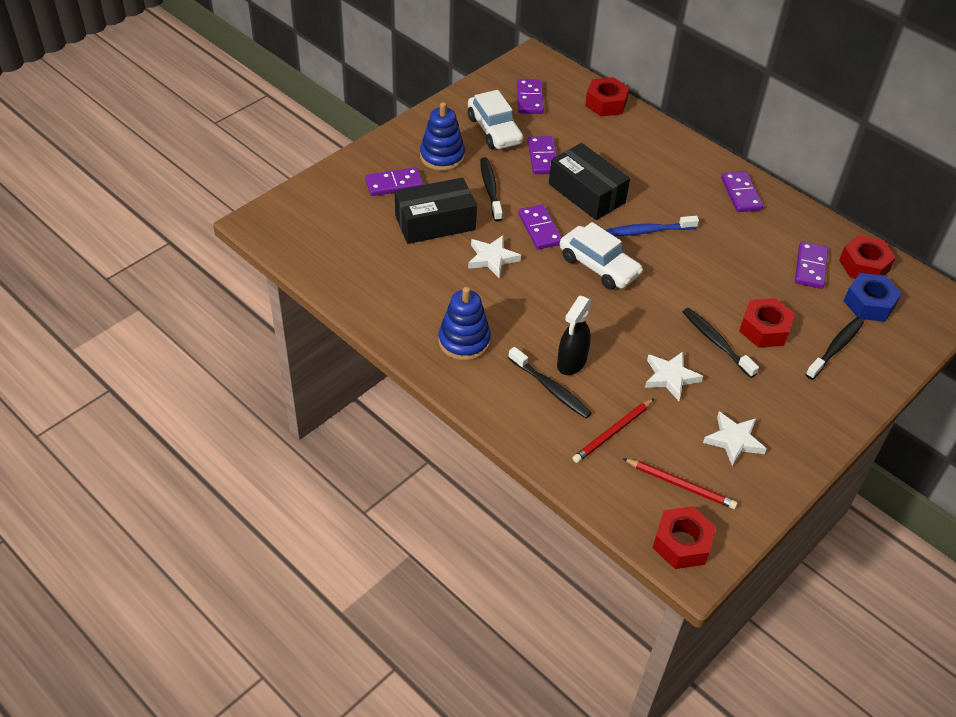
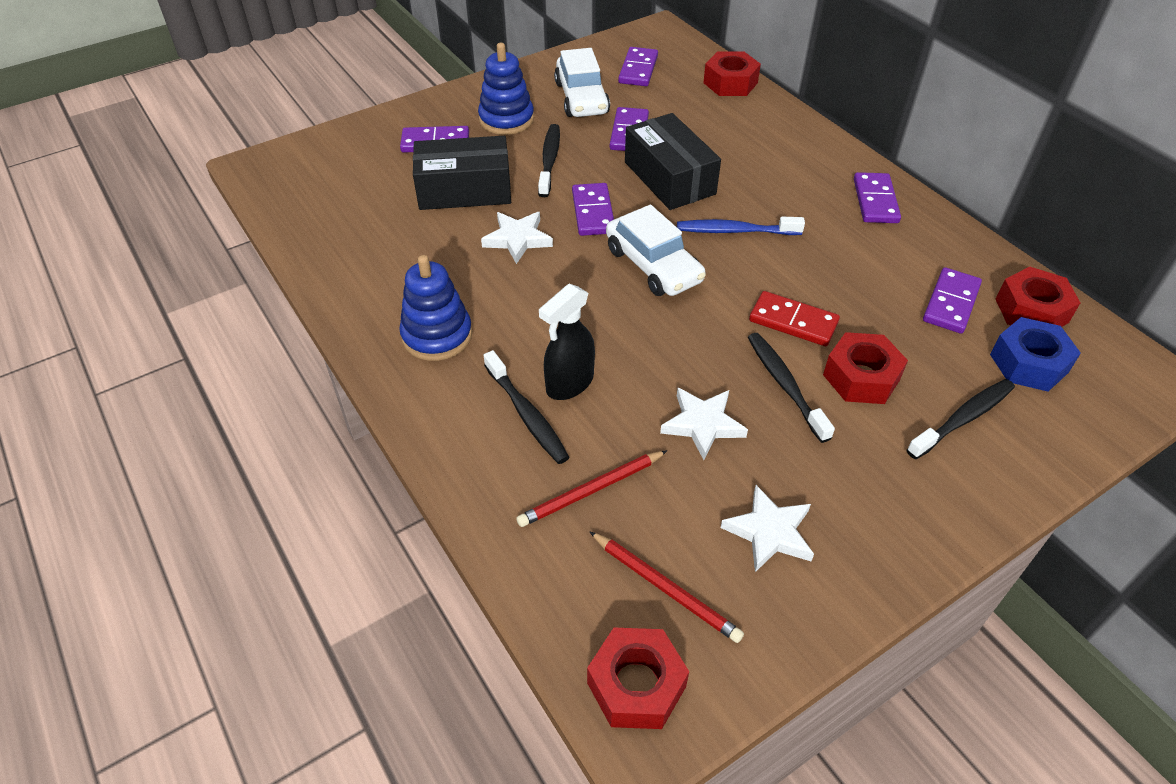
camera: 15 degrees right, 0 degrees up
(709, 295) = (793, 321): none -> red domino

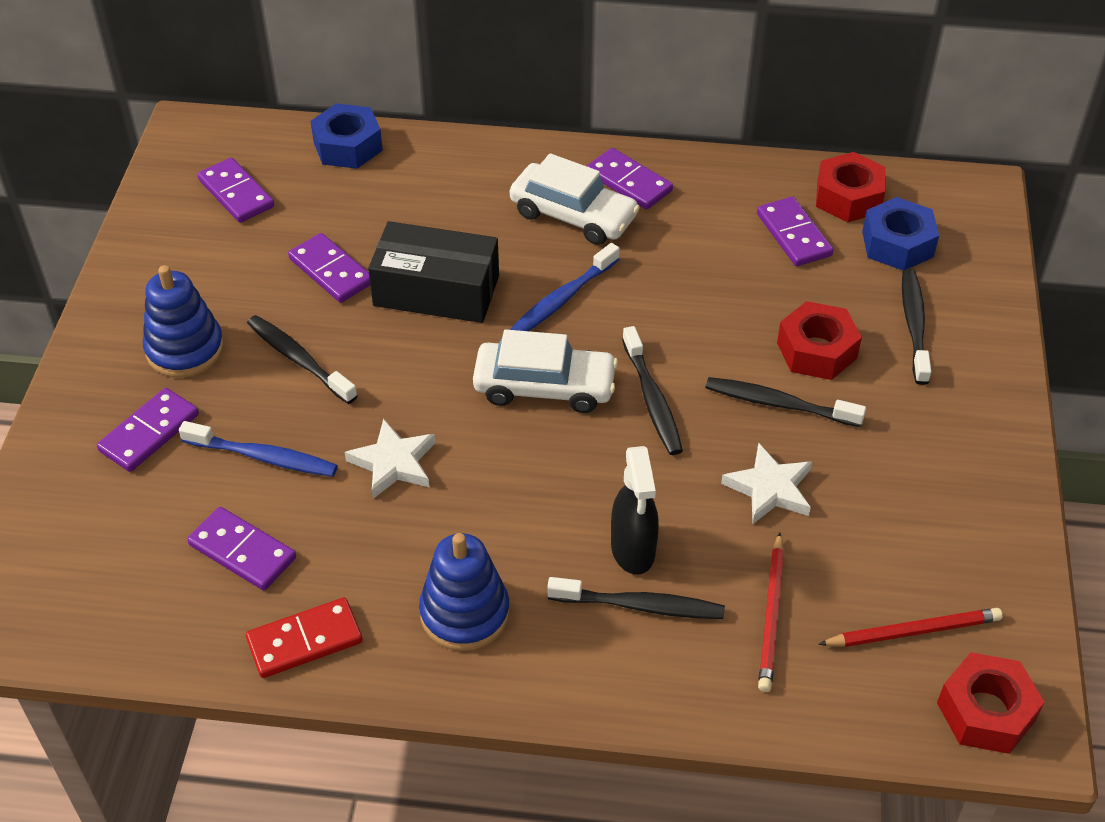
camera: 50 degrees left, 0 degrees up
(464, 190) = (264, 457): black box -> blue toothbrush
(581, 98) = (227, 267): white car -> white car (573, 215)
(593, 212) = (420, 379): purple domino -> purple domino (242, 551)
(706, 319) = (652, 400): none -> black toothbrush
(730, 83) = (348, 146): red nut -> blue nut
(769, 532) = (916, 525): white star -> none
(793, 321) = (714, 345): red domino -> red domino (305, 640)

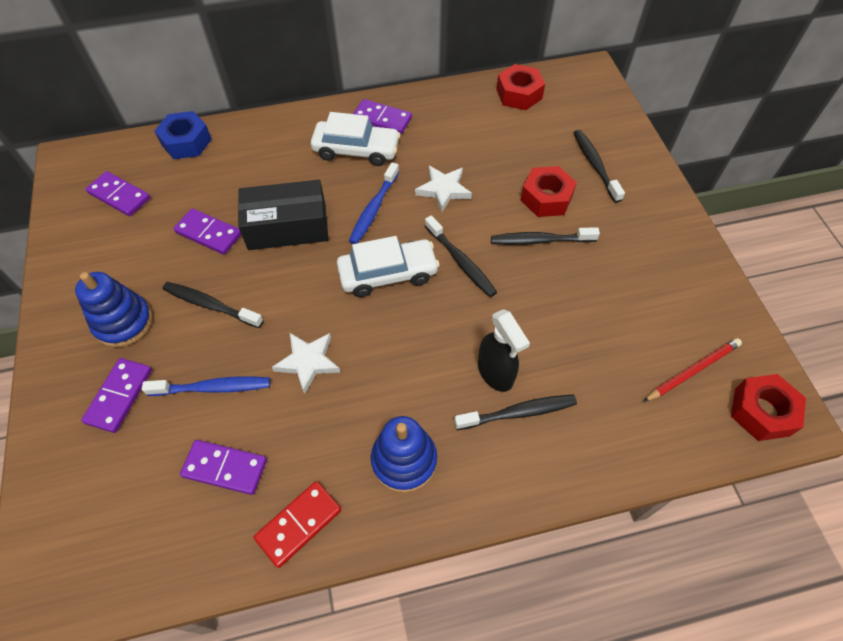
camera: 20 degrees left, 10 degrees up
(769, 488) = (561, 300): white star -> white star (443, 190)
(772, 615) = (603, 390): red pencil -> none
(793, 235) = (498, 126): purple domino -> none
(897, 244) = (561, 116): blue nut -> none

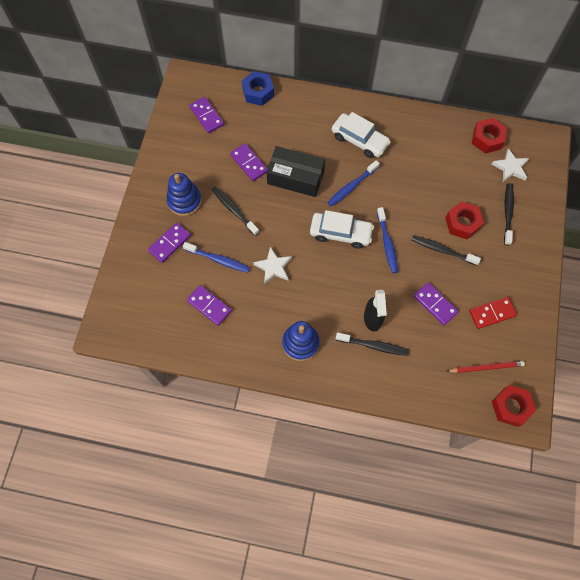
camera: 25 degrees right, 10 degrees up
(299, 524) = (234, 350): red domino -> red domino (492, 313)
(382, 119) = (386, 123): purple domino -> purple domino (435, 304)
(443, 190) = (400, 191): white star -> white star (510, 167)
(461, 262) = (387, 243): black toothbrush -> blue toothbrush

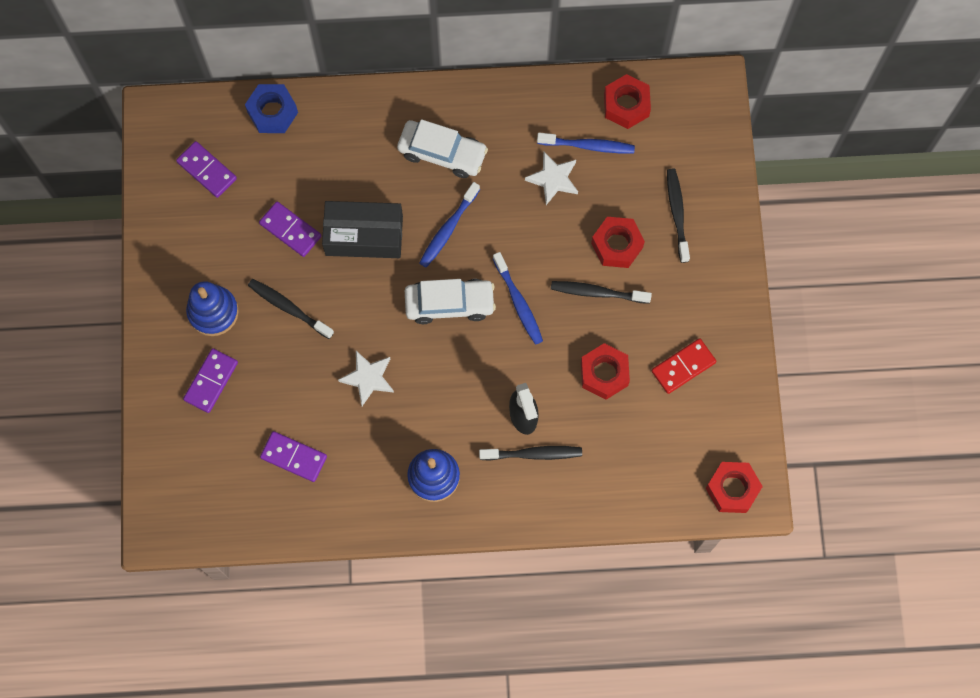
camera: 15 degrees left, 5 degrees up
(218, 260) = (287, 387): blue toothbrush -> blue toothbrush (588, 146)
(435, 304) = (604, 374): purple domino -> red nut
(486, 367) = (689, 444): red pencil -> none
(510, 167) = (668, 142): white star -> white star (553, 179)

